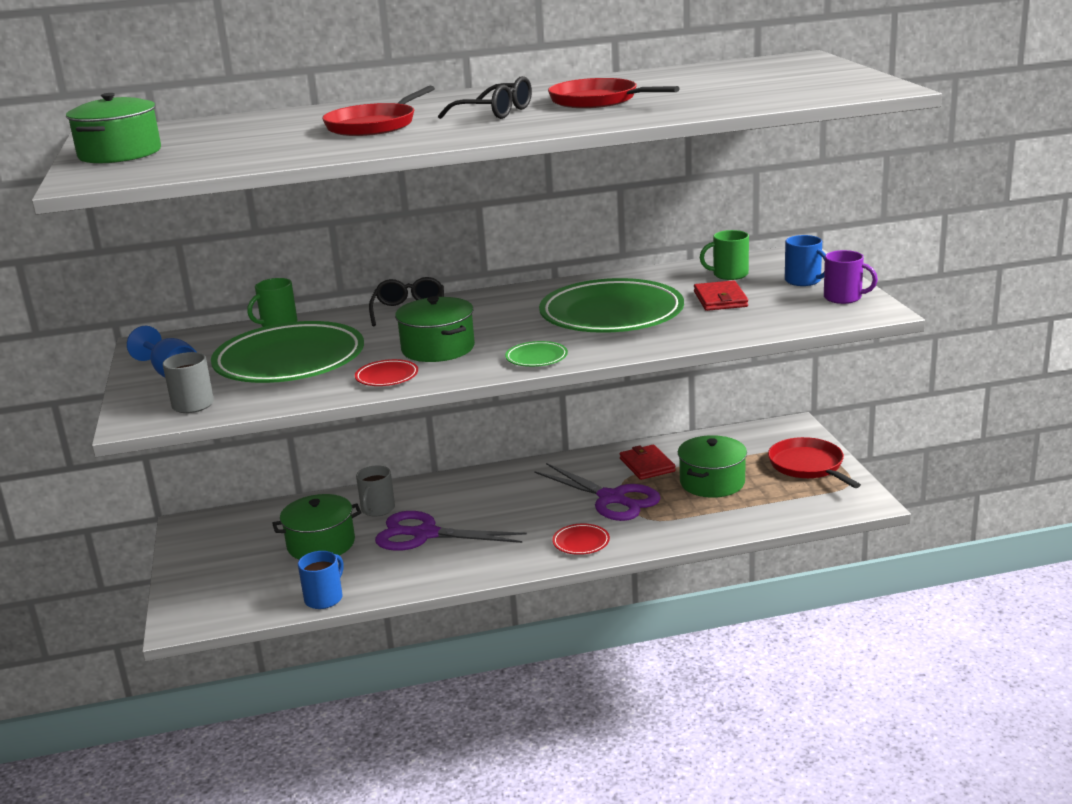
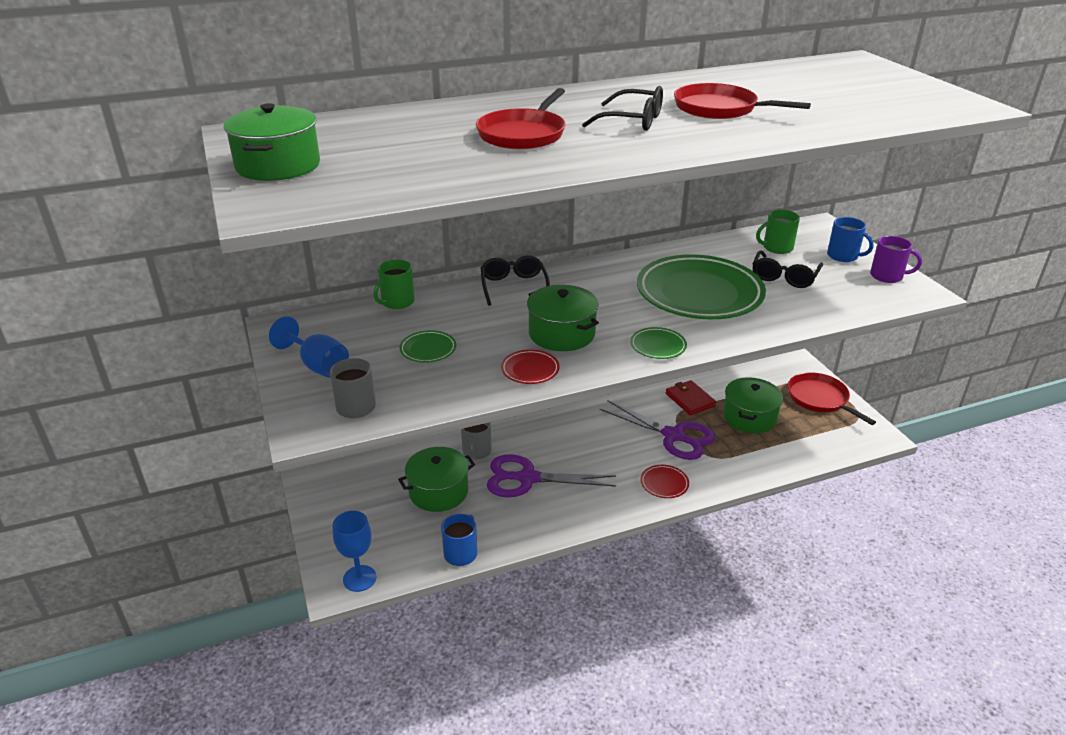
camera: 10 degrees left, 10 degrees up
(207, 616) = (359, 578): none -> blue goblet
(290, 361) = (428, 349): green plate -> green plate, size x0.40
(720, 299) = (784, 276): red wallet -> black glasses

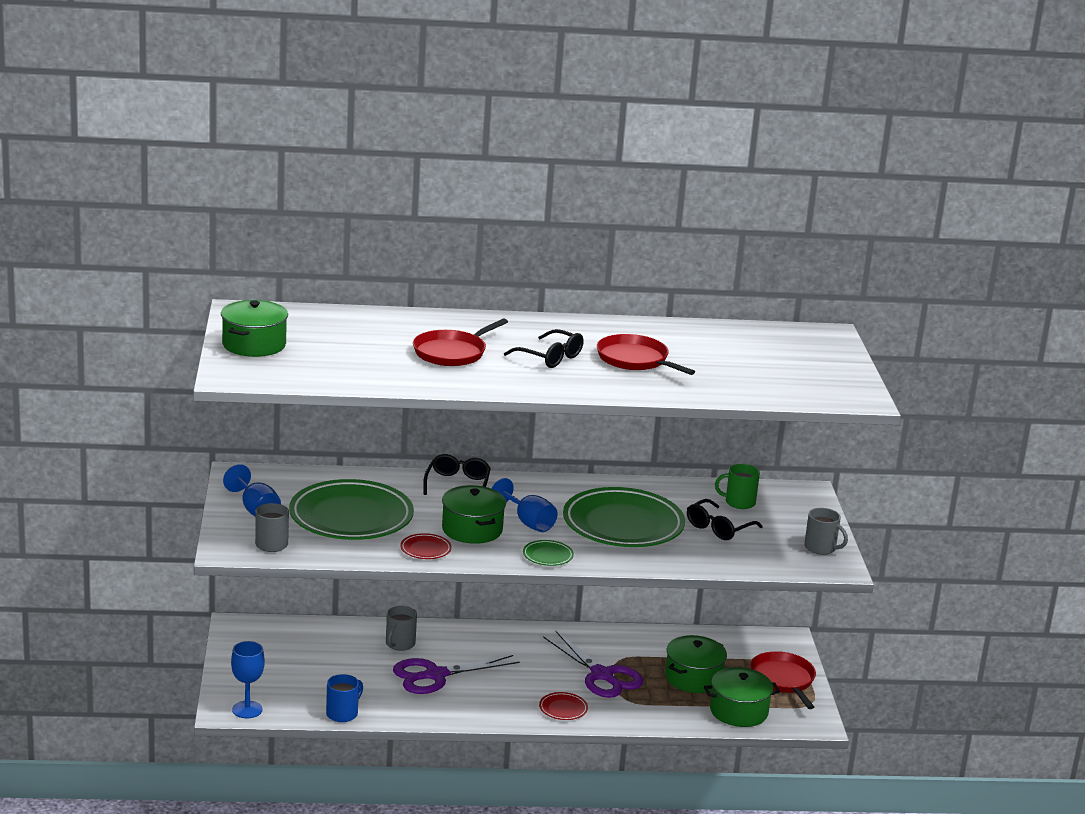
camera: 15 degrees right, 10 degrees down
(397, 302) = (346, 475): green mug -> none
(428, 349) = (351, 517): green plate -> green plate, size x2.48
(438, 491) = (347, 666): green pot -> green pot (738, 711)
(527, 478) = (435, 675): purple scissors -> purple scissors turned 45 degrees counterclockwise
(610, 312) = (528, 522): none -> blue goblet
(690, 400) = (643, 650): red wallet -> none
(843, 256) = (798, 523): blue mug -> none
(887, 276) = (821, 548): purple mug -> grey mug

